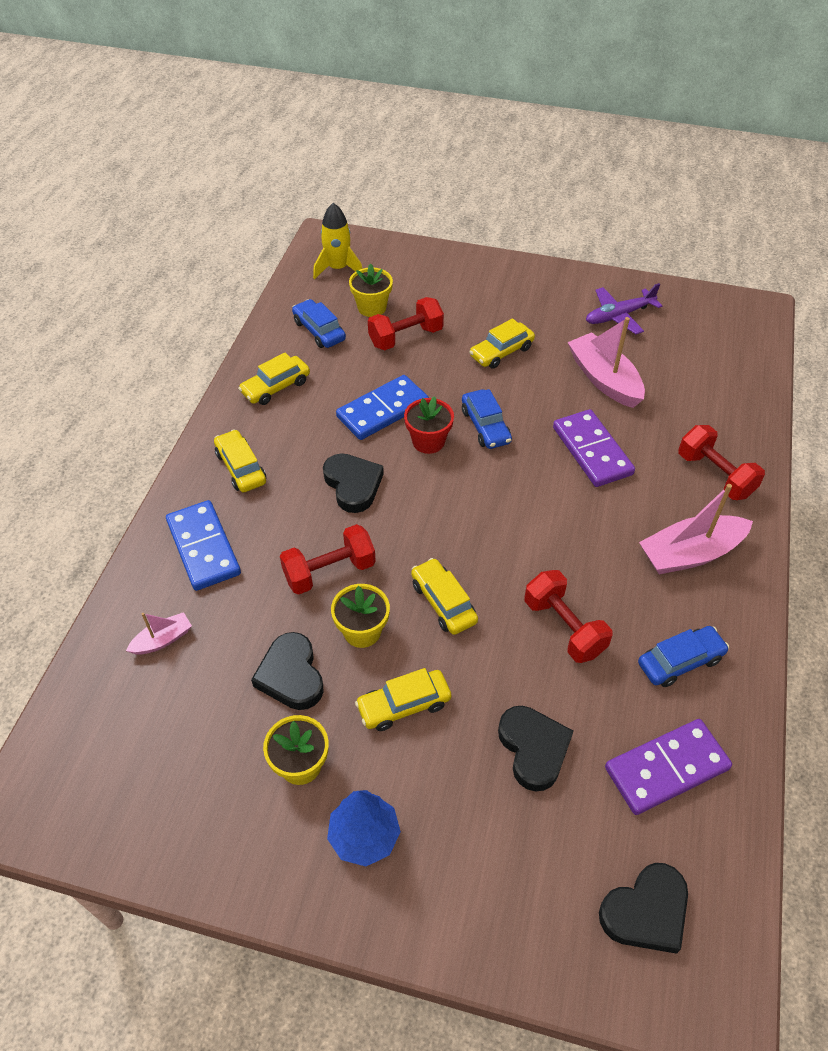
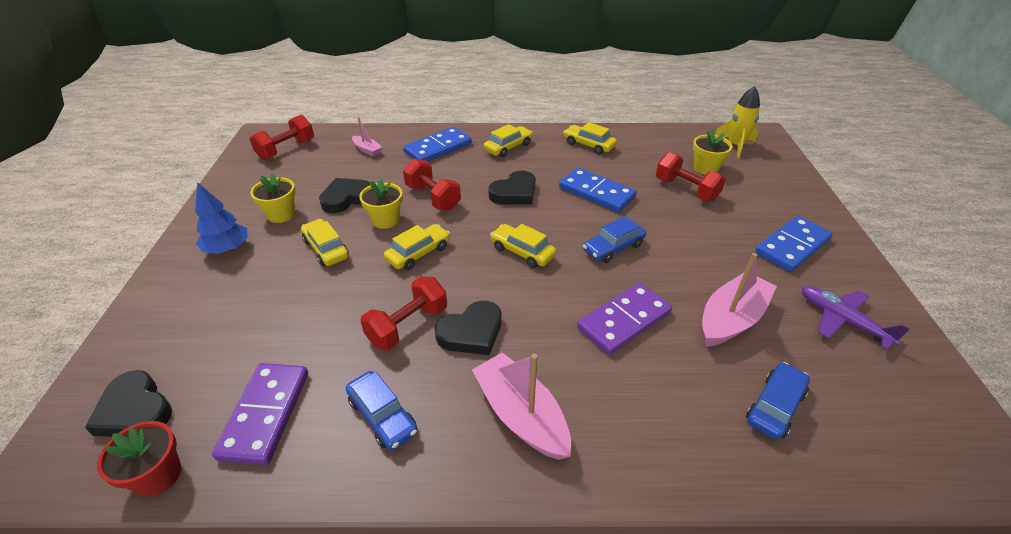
camera: 75 degrees right, 10 degrees down
(319, 330) = (659, 151): blue car -> blue car (775, 406)
(428, 441) = (577, 220): red flower pot -> red flower pot (158, 475)
(501, 352) = (712, 243): yellow car -> yellow car (522, 252)
(521, 302) = (792, 246): none -> blue domino
(533, 749) = (289, 322): black heart -> black heart (471, 332)
(666, 768) = (265, 414): purple domino -> purple domino turned 45 degrees clockwise
(715, 475) = (647, 432): red dumbbell -> red dumbbell (286, 149)

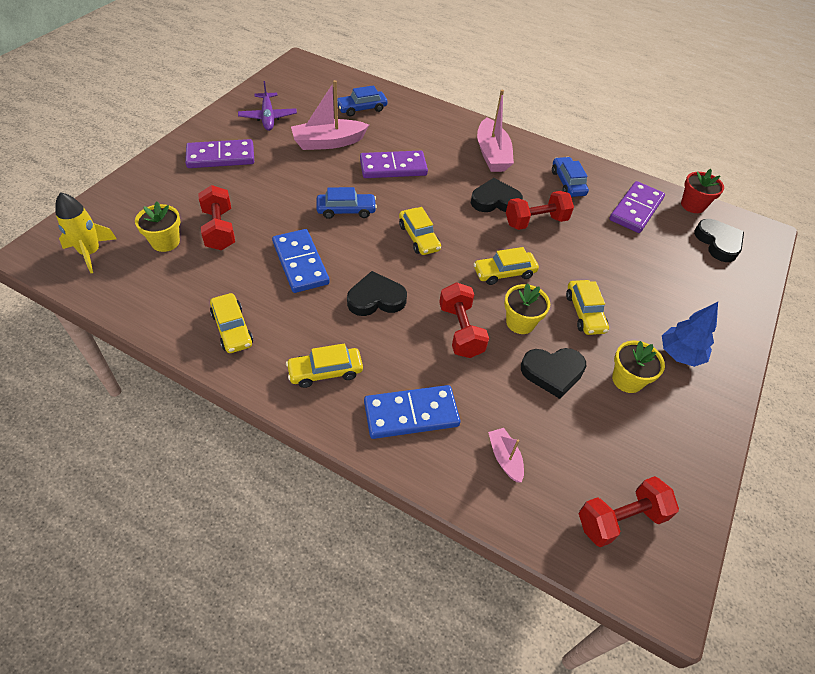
camera: 155 degrees left, 10 degrees up
(792, 246) = (221, 157): blue domino -> purple domino

